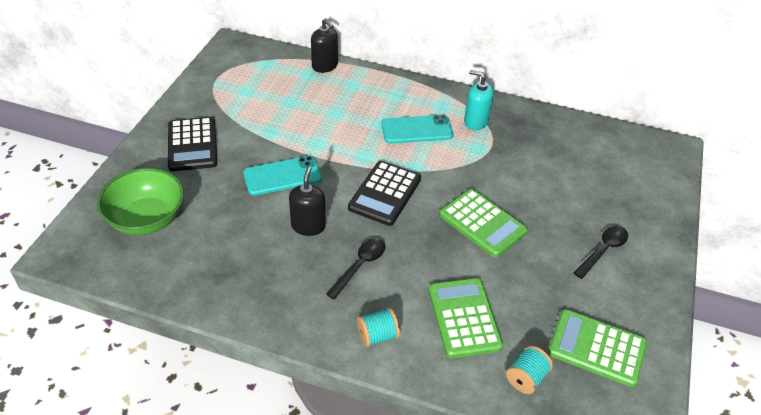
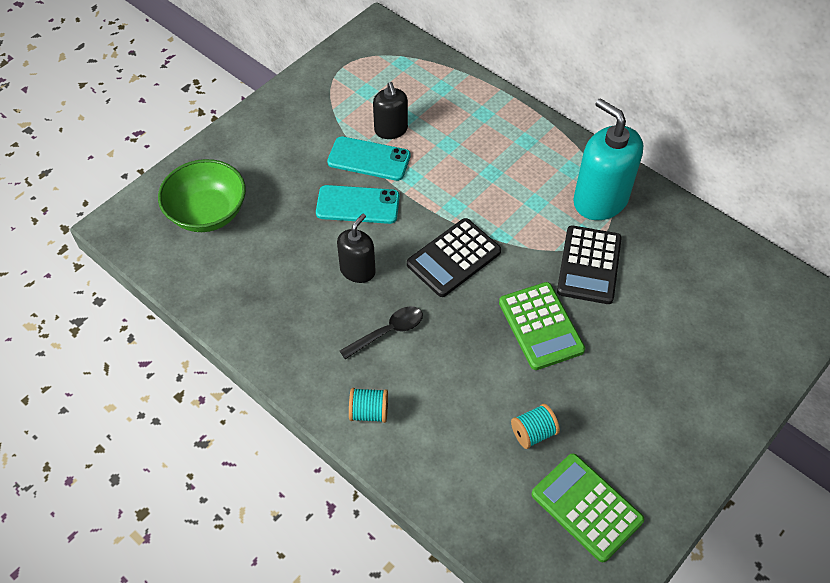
camera: 25 degrees right, 10 degrees up
(192, 145) = (285, 141): black calculator -> black calculator (589, 265)
(325, 66) = (465, 81): black soap dispenser -> black soap dispenser (391, 130)
(417, 130) = (527, 191): turquoise phone -> turquoise phone (369, 159)
(464, 318) = (464, 424): green calculator -> none
(475, 122) = (600, 200): turquoise soap dispenser -> turquoise soap dispenser, size x1.72
(526, 378) = (494, 510): turquoise spool -> turquoise spool (533, 433)
(603, 250) = (659, 402): black spoon -> none

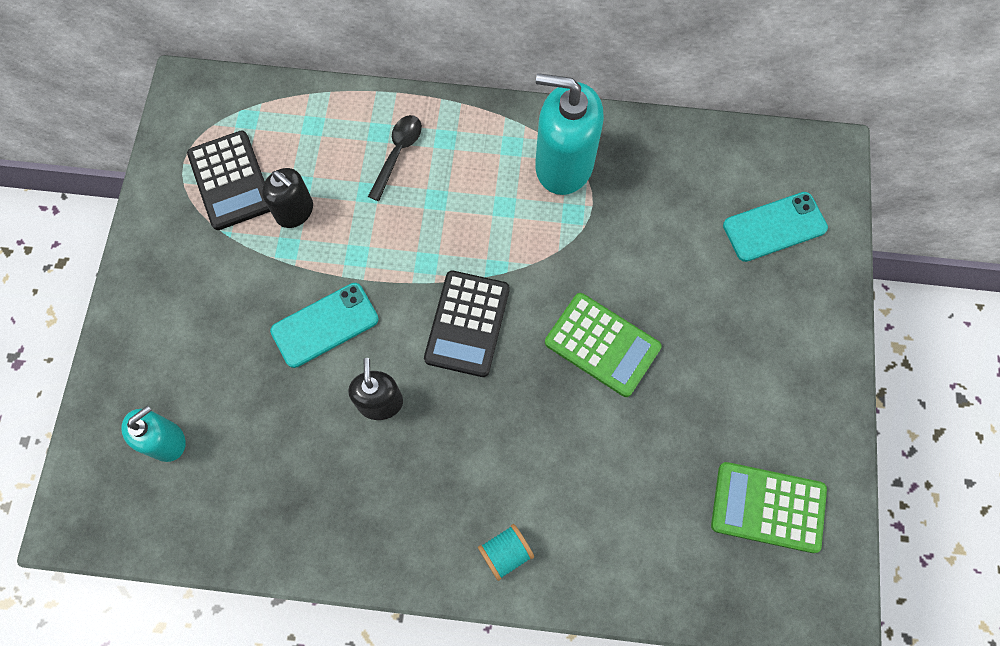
camera: 35 degrees left, 15 degrees up
(208, 213) = (166, 441): green bowl -> turquoise soap dispenser
(369, 159) = (297, 262): turquoise phone -> turquoise phone (774, 227)
(387, 332) = (461, 452): black spoon -> black spoon (397, 153)
(533, 433) = (672, 465): turquoise spool -> none
(589, 265) = (602, 246): black calculator -> black calculator (231, 181)

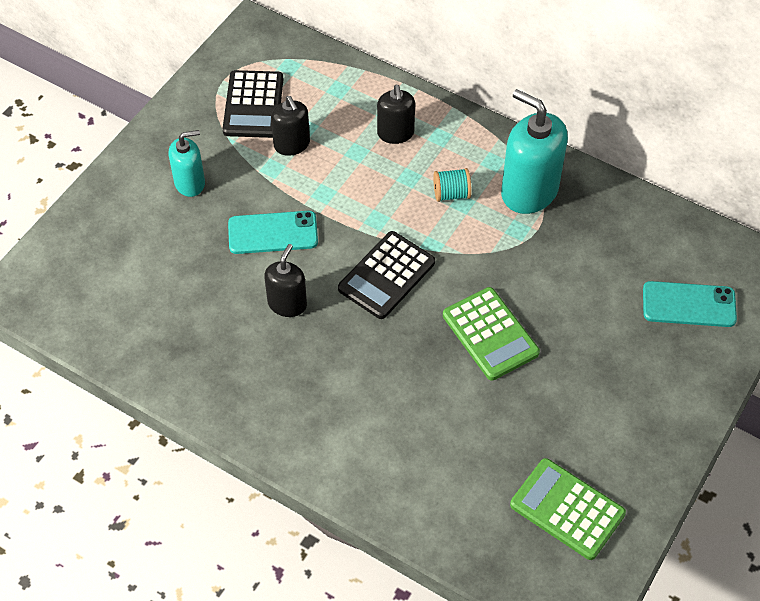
camera: 25 degrees right, 15 degrees down
(166, 441) = (111, 265): turquoise soap dispenser -> turquoise soap dispenser (190, 183)
(397, 153) = (395, 133): black spoon -> black soap dispenser
(505, 553) = (329, 450): turquoise spool -> turquoise spool (451, 194)

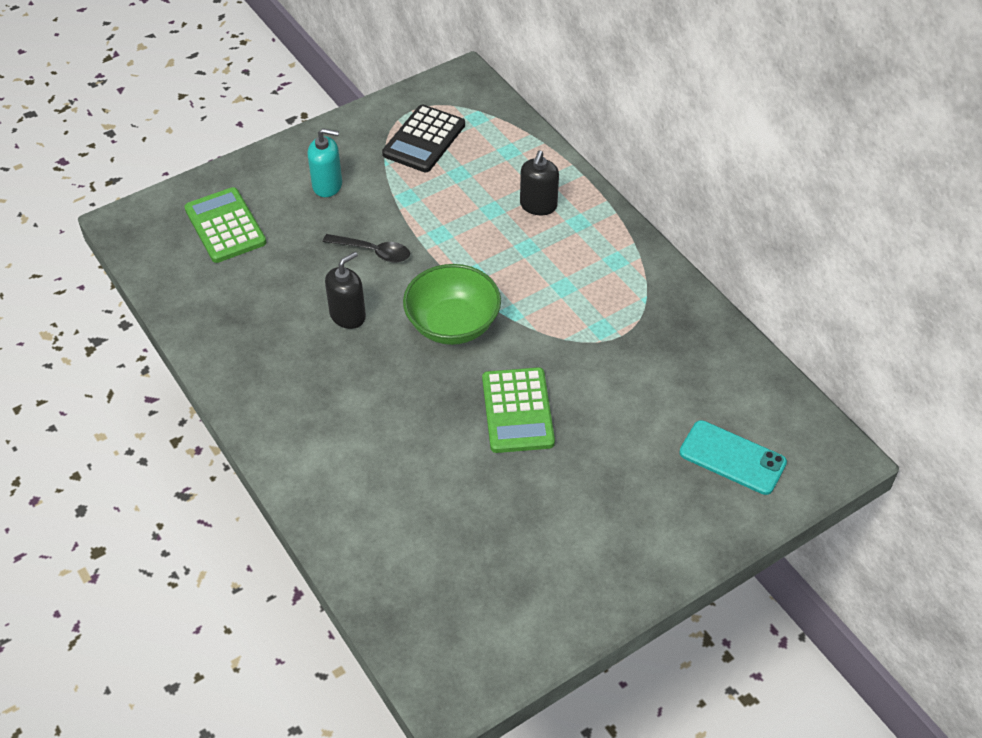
camera: 25 degrees right, 5 degrees down
(273, 233) = (373, 252): turquoise phone -> black spoon
(292, 144) = (437, 183): black soap dispenser -> none
(386, 276) = (452, 324): black calculator -> green bowl
(451, 194) = (558, 275): turquoise spool -> none
(529, 191) = (634, 298): turquoise soap dispenser -> none
(567, 509) = (493, 597): green calculator -> green calculator (225, 226)

